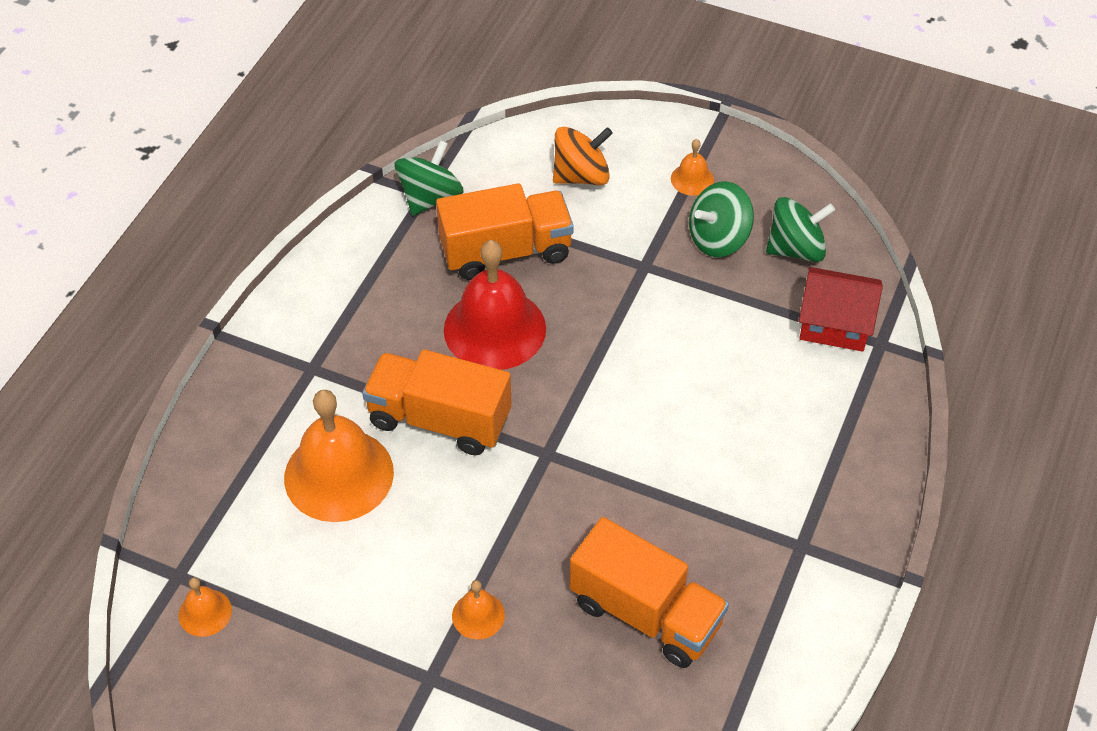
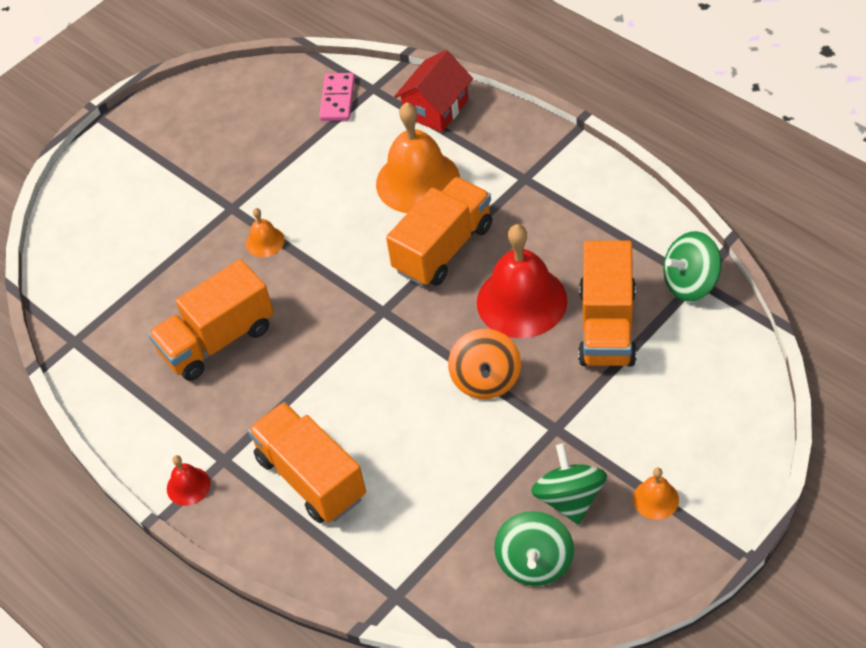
camera: 115 degrees right, 0 degrees up
(205, 612) = (337, 99): orange bell -> pink domino
(430, 197) = (690, 283): green spinning top -> green spinning top turned 105 degrees clockwise
(581, 176) = (686, 405): orange spinning top -> orange spinning top (486, 380)
(787, 454) = (311, 477): none -> orange truck
(835, 324) = (432, 564): red house -> red house (436, 108)
(849, 568) = (188, 486): none -> red bell

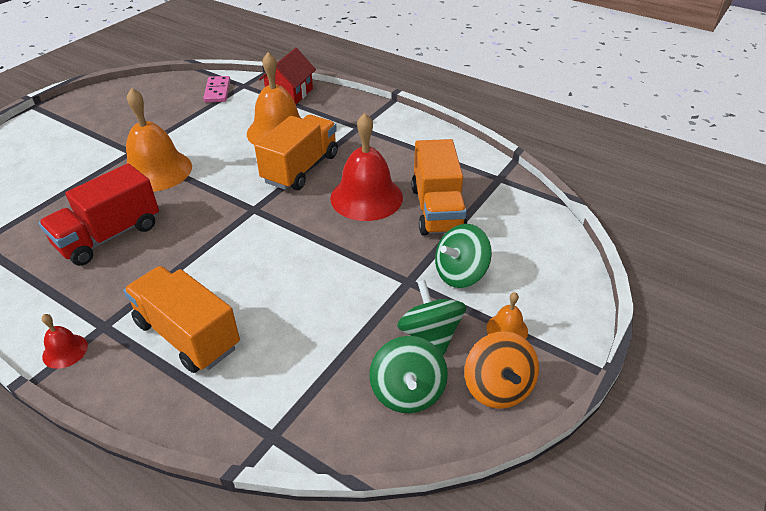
camera: 15 degrees left, 10 degrees down
(217, 340) = (109, 236): orange truck -> red truck
(265, 241) = (156, 170): orange bell -> orange bell, size x2.19
(486, 380) = (343, 250): orange spinning top -> orange spinning top (497, 387)
(690, 283) = (495, 180): green spinning top -> green spinning top (460, 273)

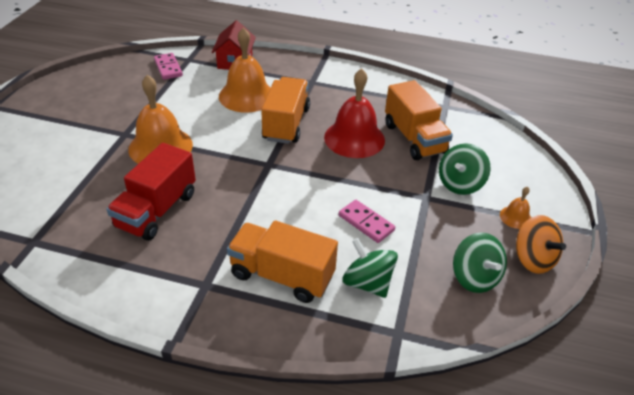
camera: 20 degrees left, 0 degrees up
(65, 351) = (186, 312): red bell -> none
(318, 296) = (366, 223): none -> pink domino
(430, 334) = (465, 233): green spinning top -> green spinning top (367, 283)

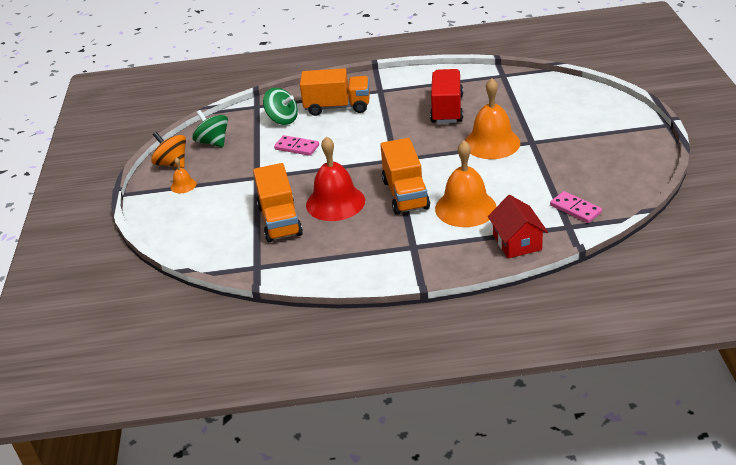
camera: 165 degrees right, 5 degrees down
(414, 138) = (280, 221): orange truck -> orange truck turned 150 degrees counterclockwise
(460, 184) = (230, 195): green spinning top -> none

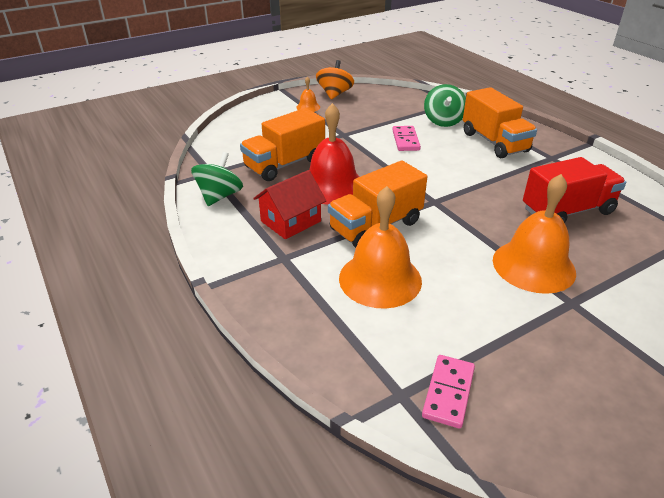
camera: 60 degrees right, 0 degrees up
(213, 142) = (379, 101): green spinning top -> green spinning top (219, 196)
(517, 242) = (335, 346): red house -> red house (291, 221)

